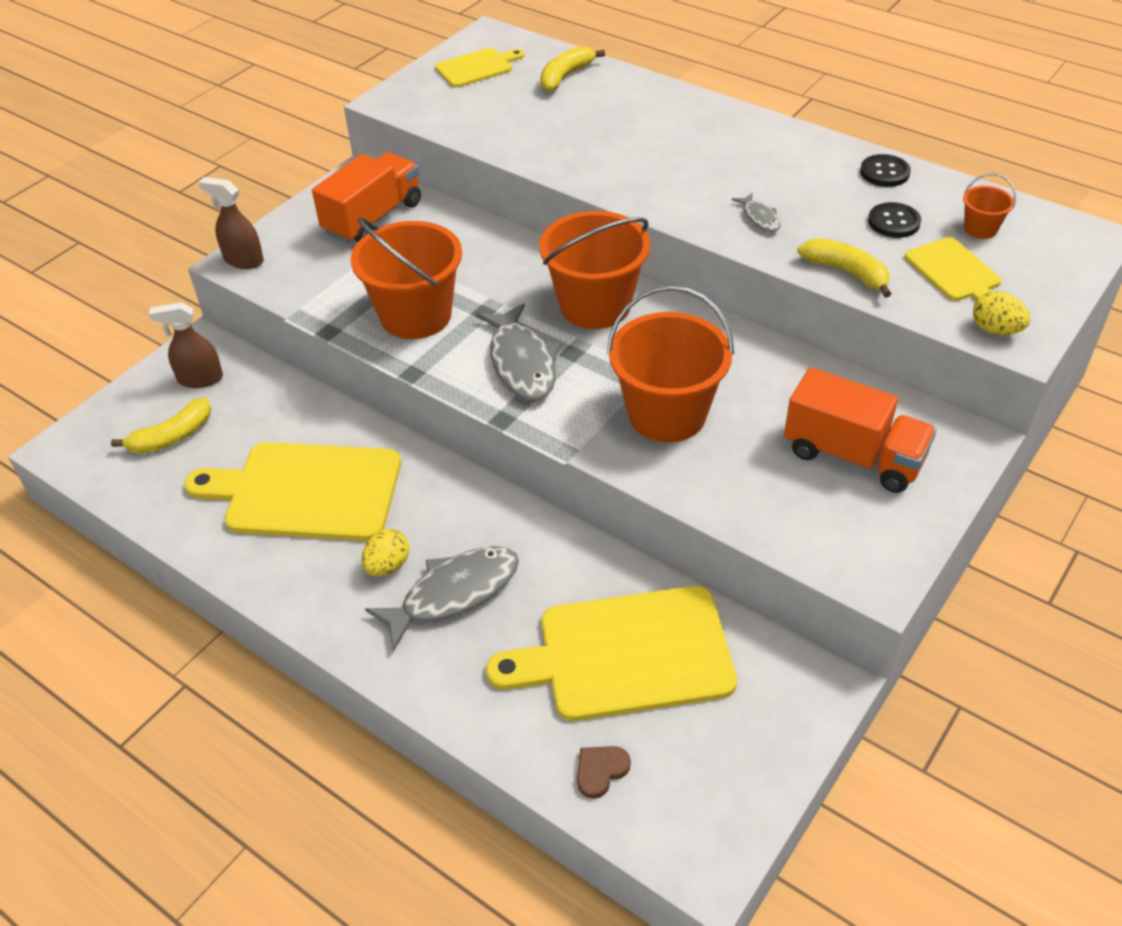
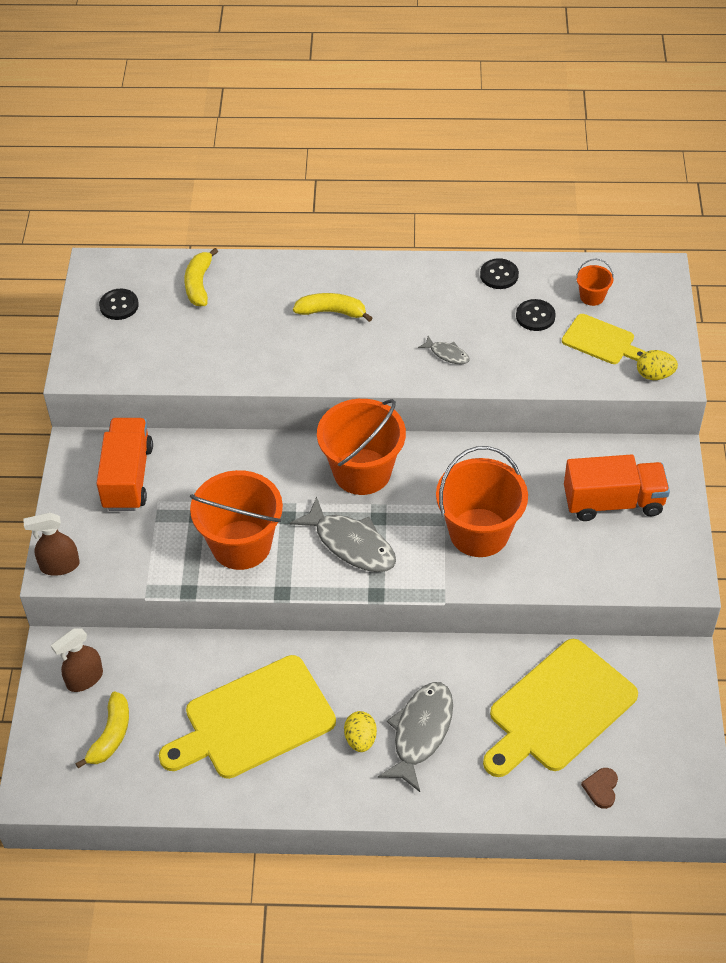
camera: 35 degrees left, 5 degrees up
(477, 67) = (119, 305): yellow cutting board -> black button
(847, 272) = (536, 373): yellow banana -> yellow banana (332, 312)

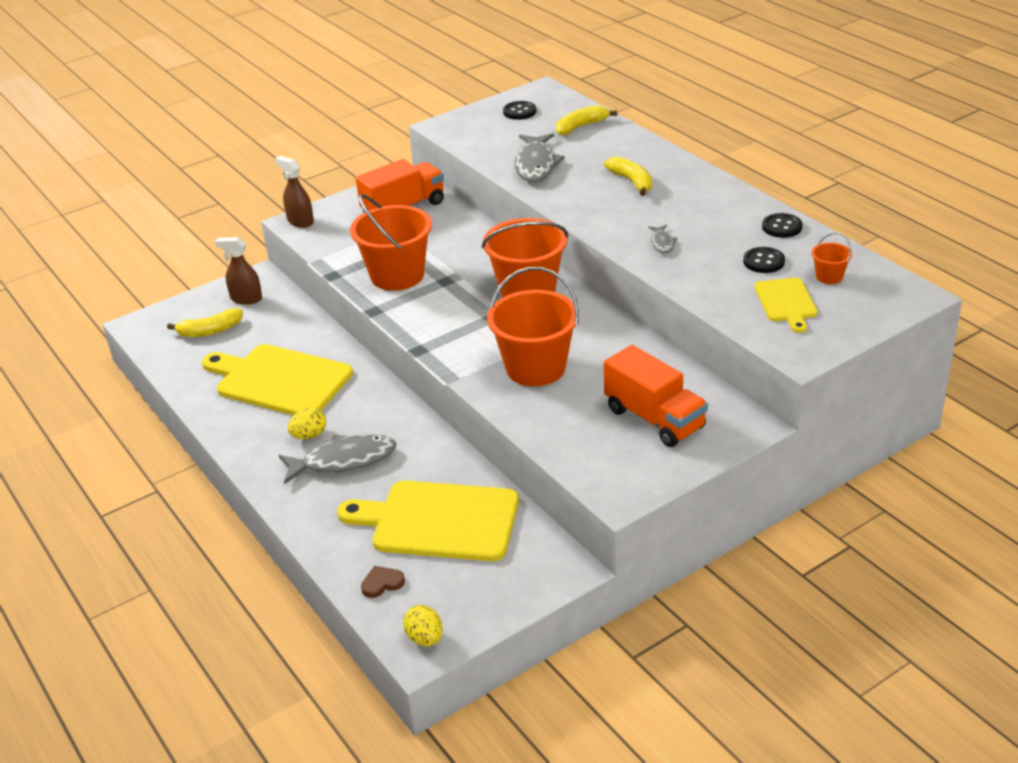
camera: 55 degrees right, 15 degrees down
(351, 544) = (453, 317): grey fish -> grey fish (536, 165)
(654, 375) = (789, 344): yellow egg -> yellow egg (425, 638)

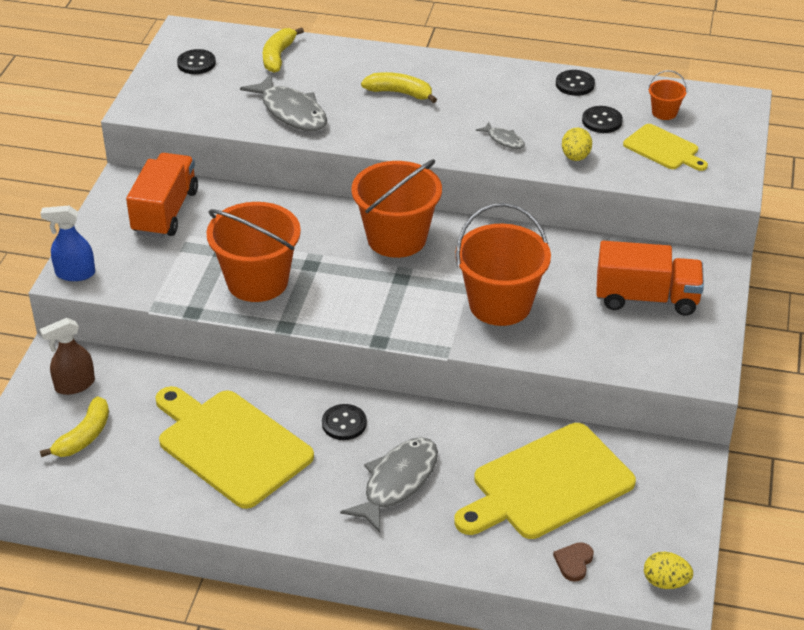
camera: 45 degrees left, 5 degrees up
(279, 381) = (230, 445): yellow cutting board -> yellow cutting board turned 60 degrees clockwise
(300, 221) = (75, 273): brown spray bottle -> blue spray bottle
(309, 435) = (333, 479): yellow egg -> yellow egg (575, 157)
(364, 405) = (344, 423): none -> black button

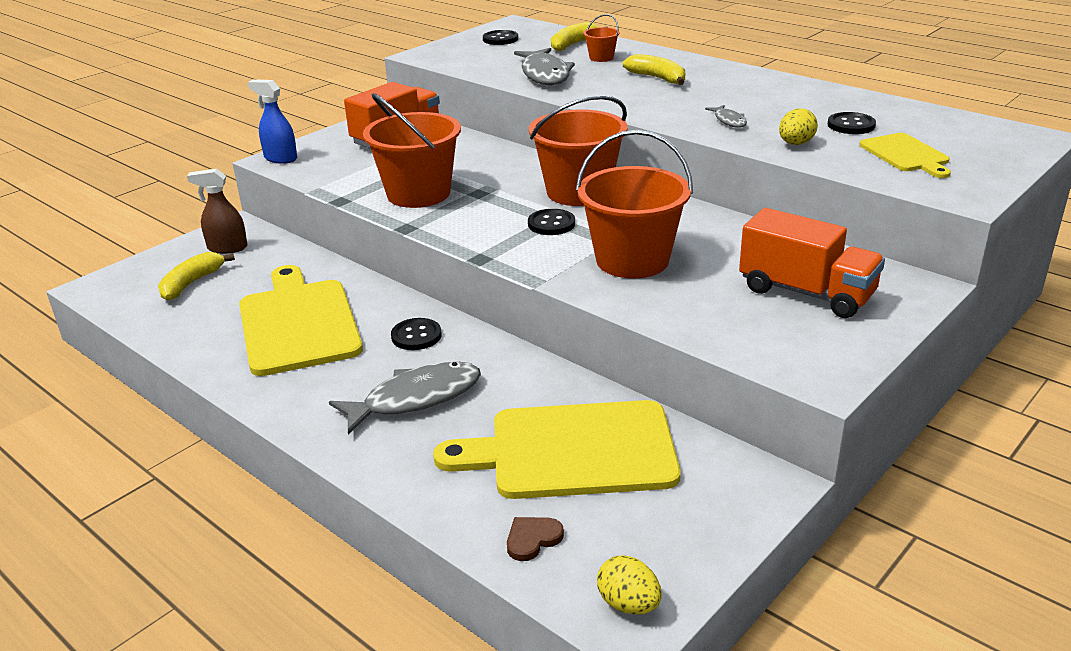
camera: 30 degrees right, 10 degrees down
(84, 436) = (191, 283): yellow banana -> yellow banana turned 150 degrees clockwise
(575, 84) = (845, 98): black button -> black button (551, 224)
(664, 112) = (931, 130): orange bucket -> orange bucket (601, 58)

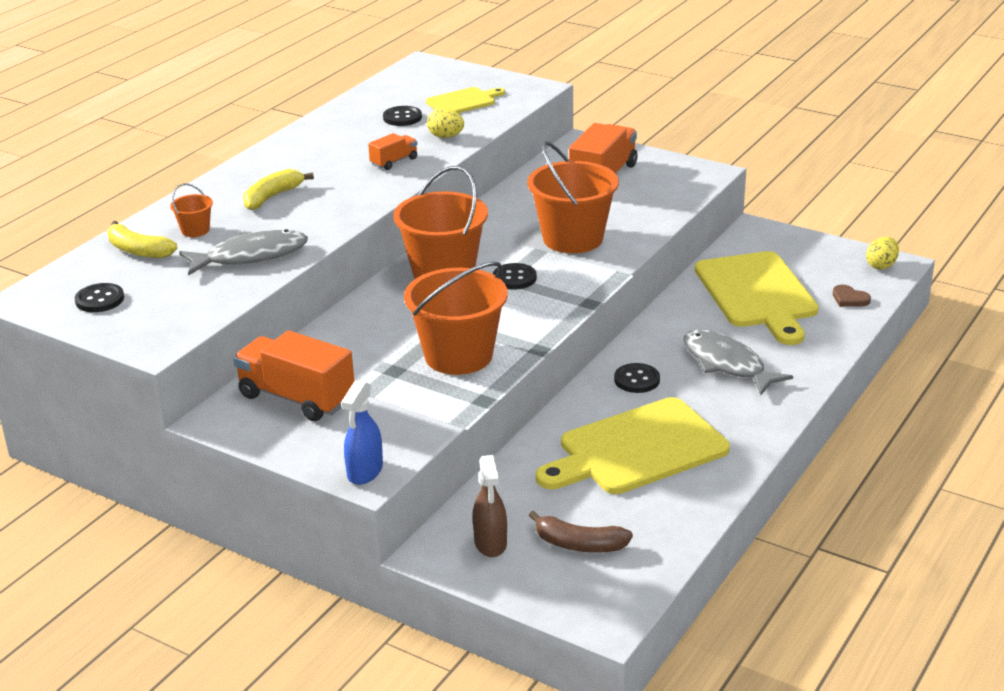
camera: 100 degrees left, 0 degrees up
(191, 283) = (579, 544): yellow banana -> brown banana
(729, 121) = (394, 162): grey fish -> orange truck

